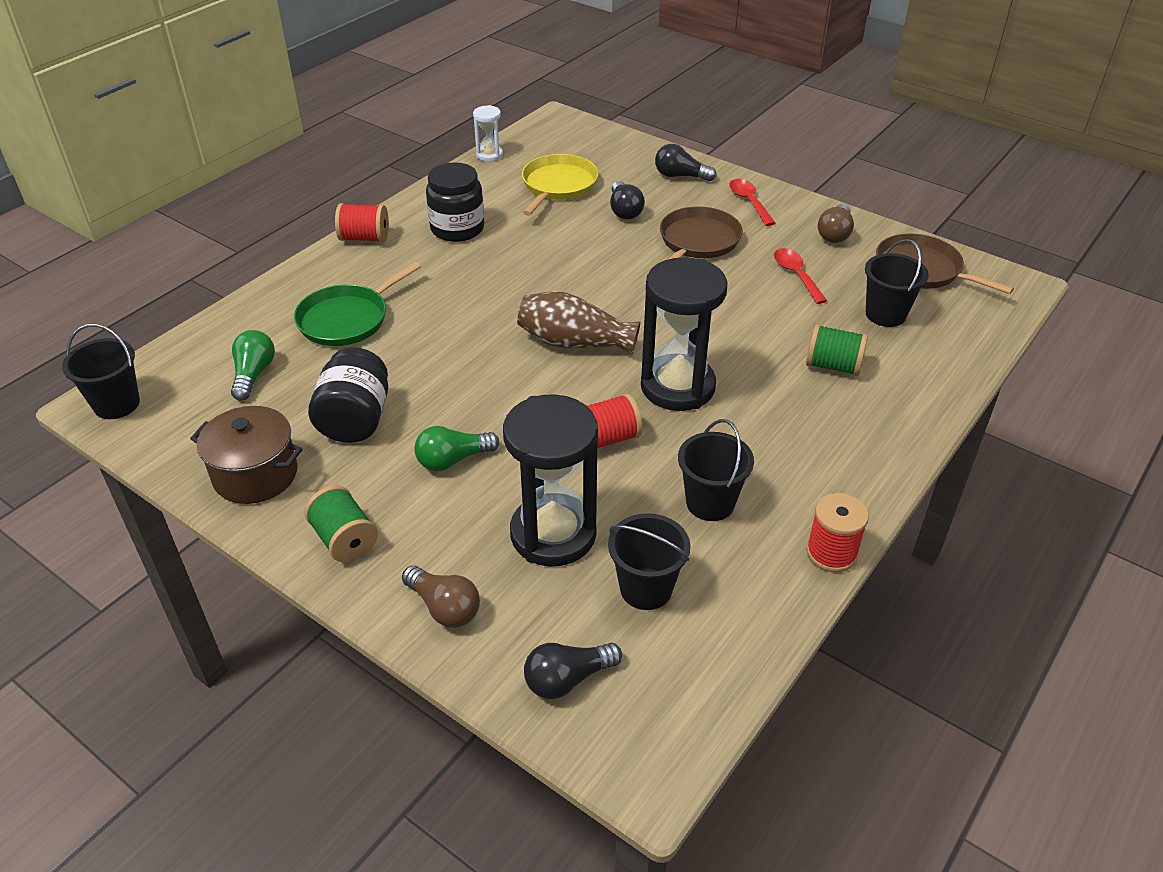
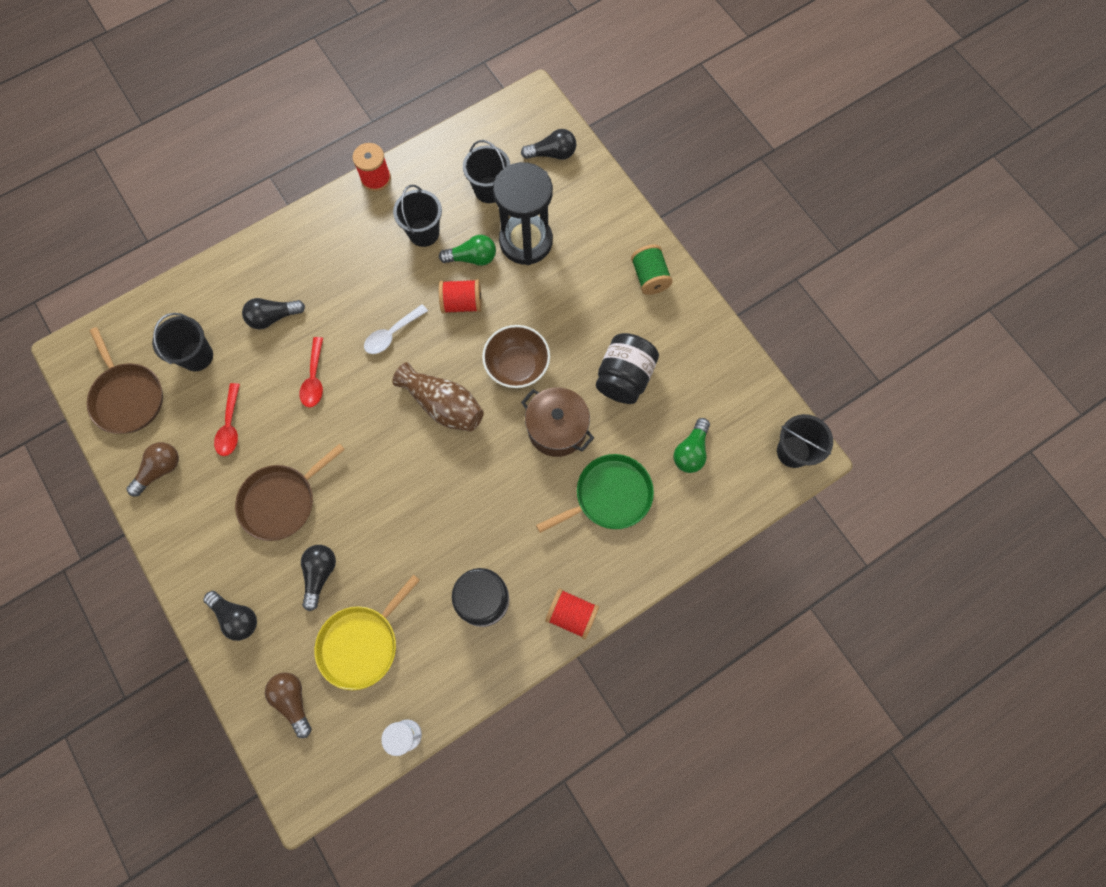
camera: 160 degrees left, 30 degrees up
(255, 474) = (698, 348): brown pot -> brown pot (557, 429)
(444, 607) = (603, 213): brown light bulb -> brown light bulb (293, 700)
(453, 460) = (568, 318): green light bulb -> green light bulb (472, 258)
(501, 397) = (517, 366): none -> brown bowl
(677, 387) = (392, 334): black hourglass -> white spoon
(749, 202) = (200, 547): red spoon -> red spoon (314, 379)
(833, 366) = (273, 317): green spool -> black light bulb

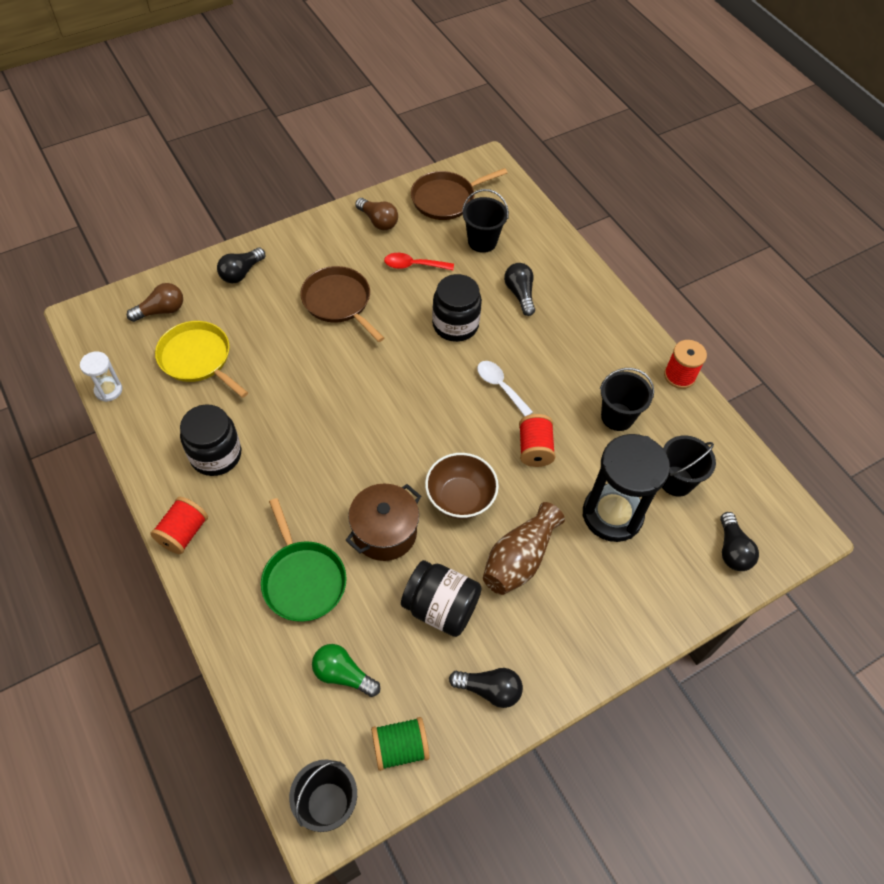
camera: 90 degrees right, 15 degrees down
(314, 379) = (455, 325): red spoon -> black jar
(320, 574) = (266, 329): black light bulb -> black light bulb (489, 689)
(443, 405) = (420, 428): brown vase -> brown vase (519, 559)
(472, 258) = (589, 460): green light bulb -> none
(649, 277) = (570, 649): green spool -> green spool (400, 747)

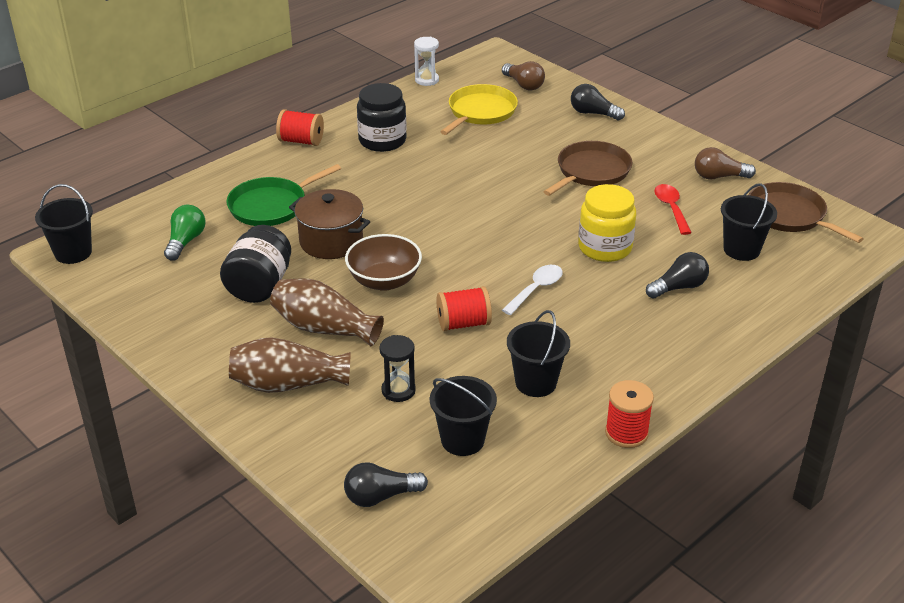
camera: 80 degrees right, 20 degrees down
(378, 221) = (719, 177): brown light bulb -> brown light bulb turned 60 degrees clockwise
(400, 747) = (122, 282): green spool -> none
(455, 325) = (605, 248): black jar -> yellow jar
(489, 689) = (180, 326): black light bulb -> none
(591, 600) = (287, 384): none -> brown vase
(612, 514) = (398, 390): black hourglass -> black hourglass, size x0.47

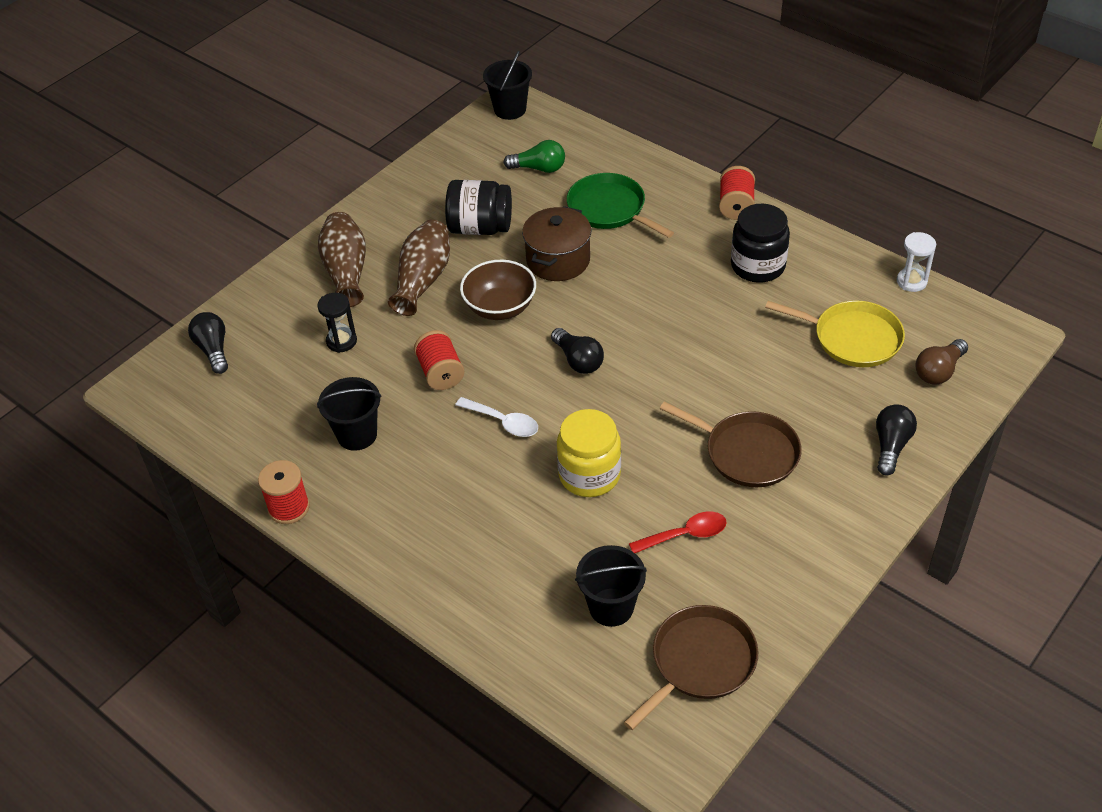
camera: 85 degrees right, 10 degrees up
(462, 440) = (279, 392): black bucket -> none
(679, 287) = (525, 545): black light bulb -> black light bulb (578, 360)
(719, 177) = (774, 585): brown light bulb -> none

